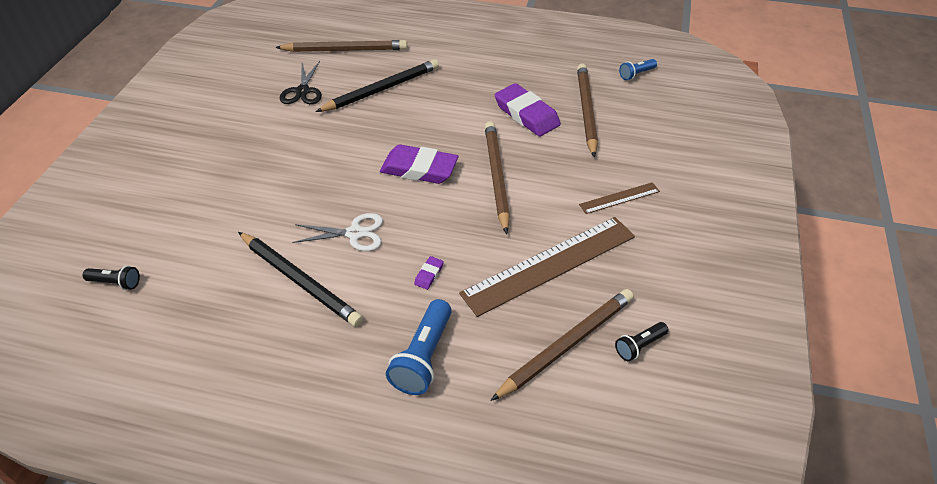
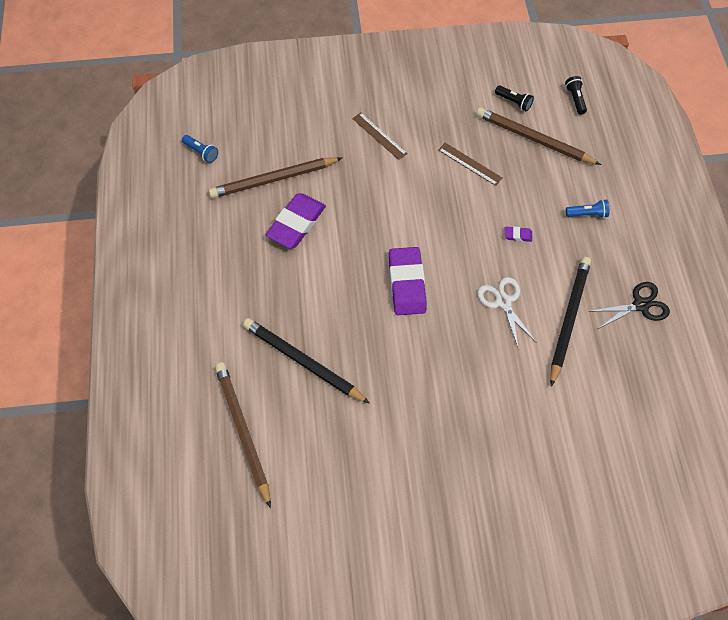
camera: 110 degrees left, 15 degrees up
(116, 283) = (644, 457): black flashlight -> black flashlight (575, 99)
(303, 91) = (334, 439): black scissors -> black scissors (640, 305)
(423, 357) = (587, 214): blue flashlight -> blue flashlight, size x0.57
(496, 177) = (391, 223): brown pencil -> none
(550, 265) = (470, 164): brown ruler -> brown ruler, size x0.48

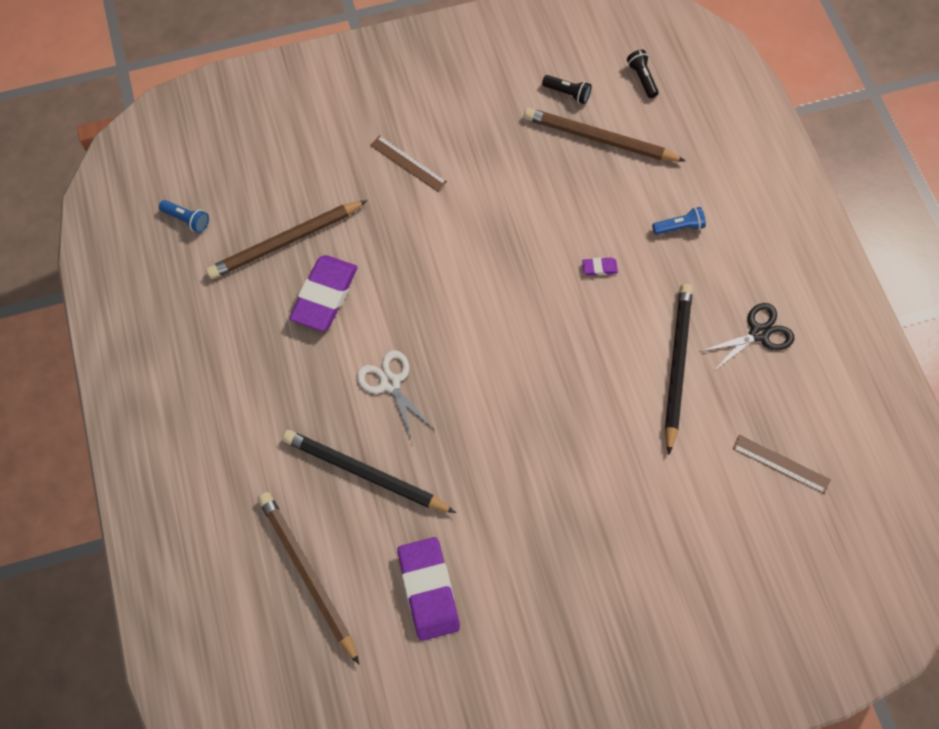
camera: 10 degrees left, 5 degrees up
(407, 284) = (475, 352): purple eraser -> purple eraser (428, 590)
(470, 164) = (526, 183): brown ruler -> brown ruler (781, 464)
(503, 302) = (595, 356): white scissors -> white scissors (390, 383)

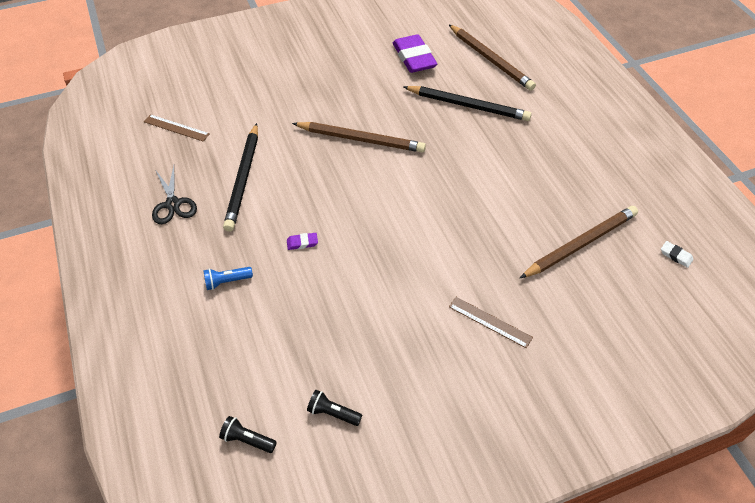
camera: 175 degrees right, 15 degrees down
(187, 220) = (676, 256): blue flashlight -> white eraser
(325, 296) = (532, 206): purple eraser -> none
(390, 383) = (463, 154): white scissors -> none
(600, 139) = (298, 362): brown pencil -> brown pencil (360, 139)
(642, 78) = (247, 439): black flashlight -> black flashlight turned 135 degrees clockwise
(759, 333) = (173, 204): black scissors -> black scissors turned 75 degrees counterclockwise

